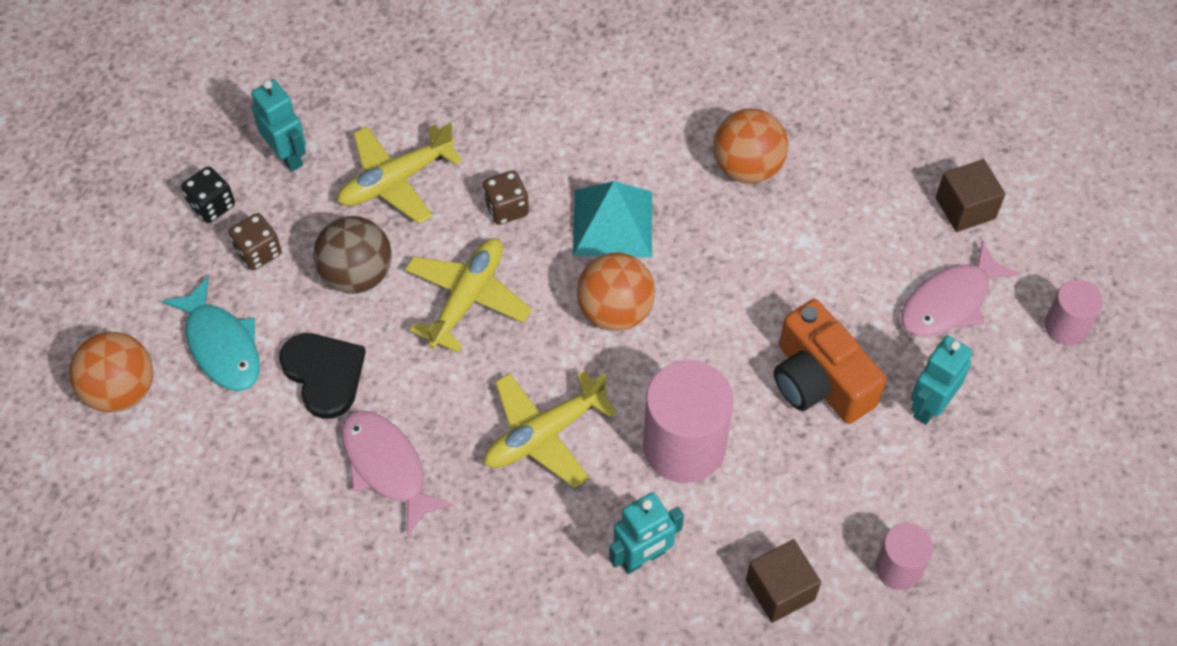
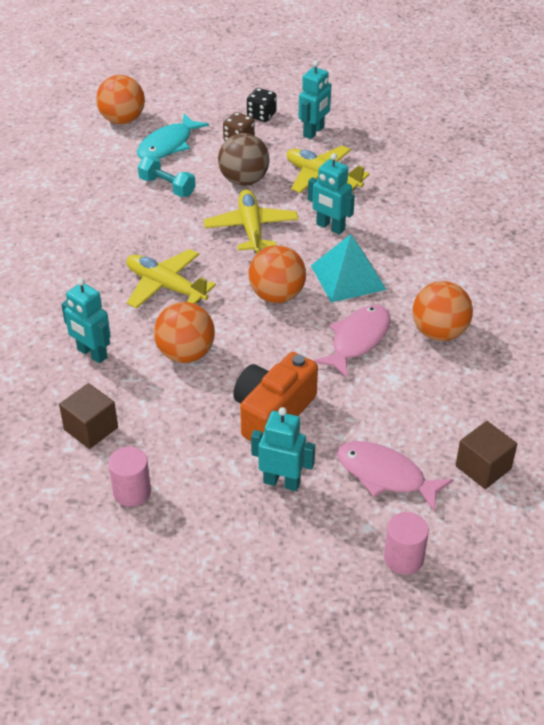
camera: 70 degrees right, 15 degrees down
(324, 374) = (167, 187): black heart -> turquoise dumbbell
(387, 467) = (114, 227): pink fish -> pink fish (357, 340)
(467, 298) = (251, 228): yellow plane -> yellow plane turned 105 degrees counterclockwise
(506, 208) = (330, 227): brown dice -> turquoise robot
(684, 446) = (186, 354): pink cylinder -> orange ball

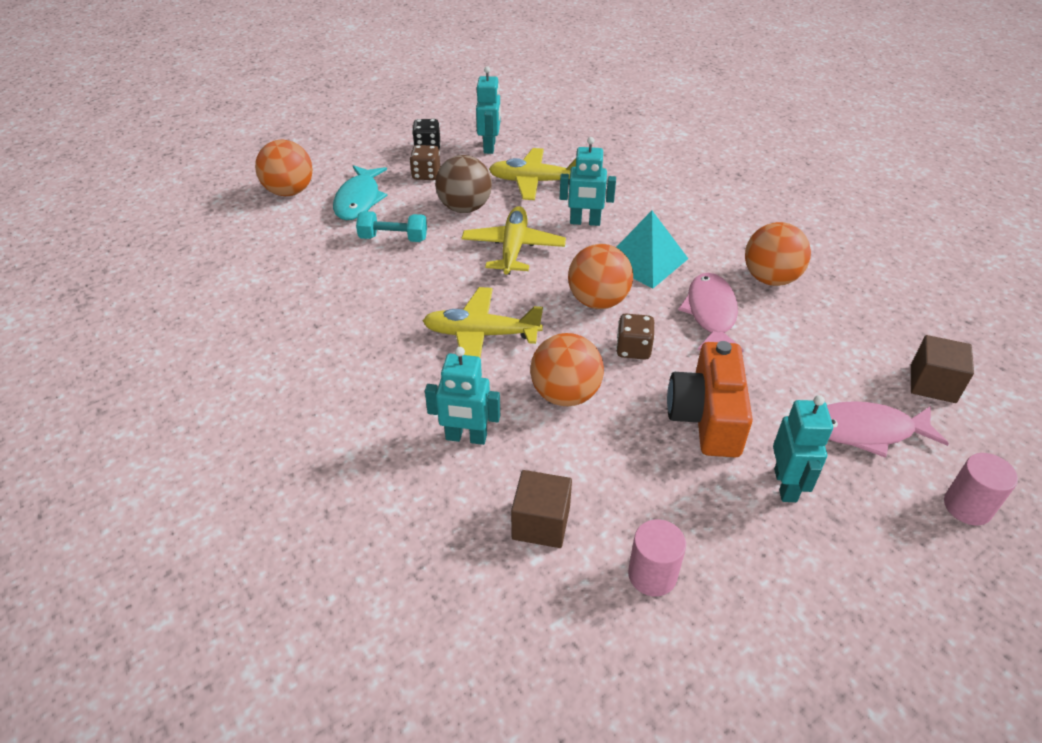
camera: 30 degrees left, 0 degrees up
(251, 228) = (513, 248): yellow plane -> yellow plane turned 45 degrees clockwise
(268, 342) = (633, 349): none -> brown dice
(282, 482) = (786, 485): turquoise robot -> turquoise robot turned 105 degrees clockwise

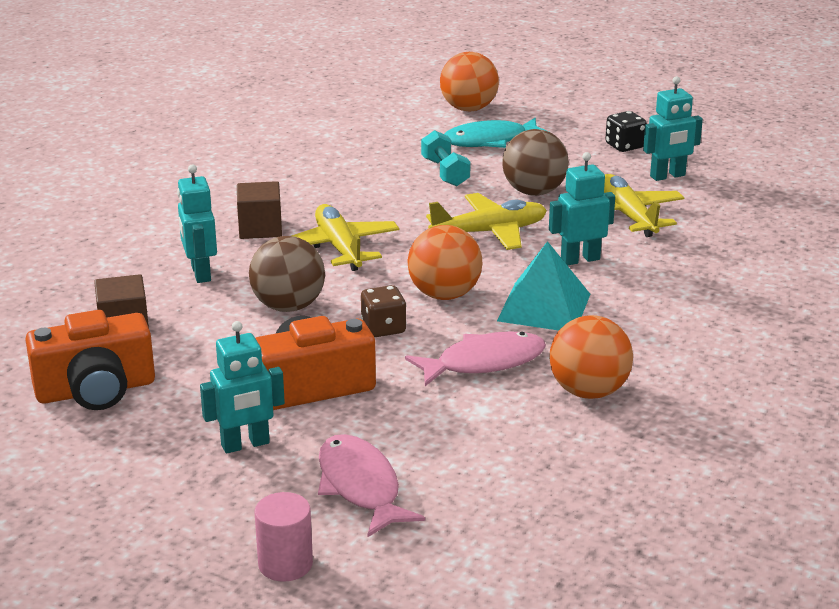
camera: 65 degrees right, 15 degrees down
(426, 174) = (572, 159): brown dice -> none
(565, 394) = (288, 306): orange ball -> brown ball
(585, 222) = (580, 259): turquoise robot -> turquoise robot turned 90 degrees clockwise
(652, 575) = (96, 390): pink cylinder -> orange camera
(932, 384) = (481, 528): brown cube -> brown cube (260, 228)

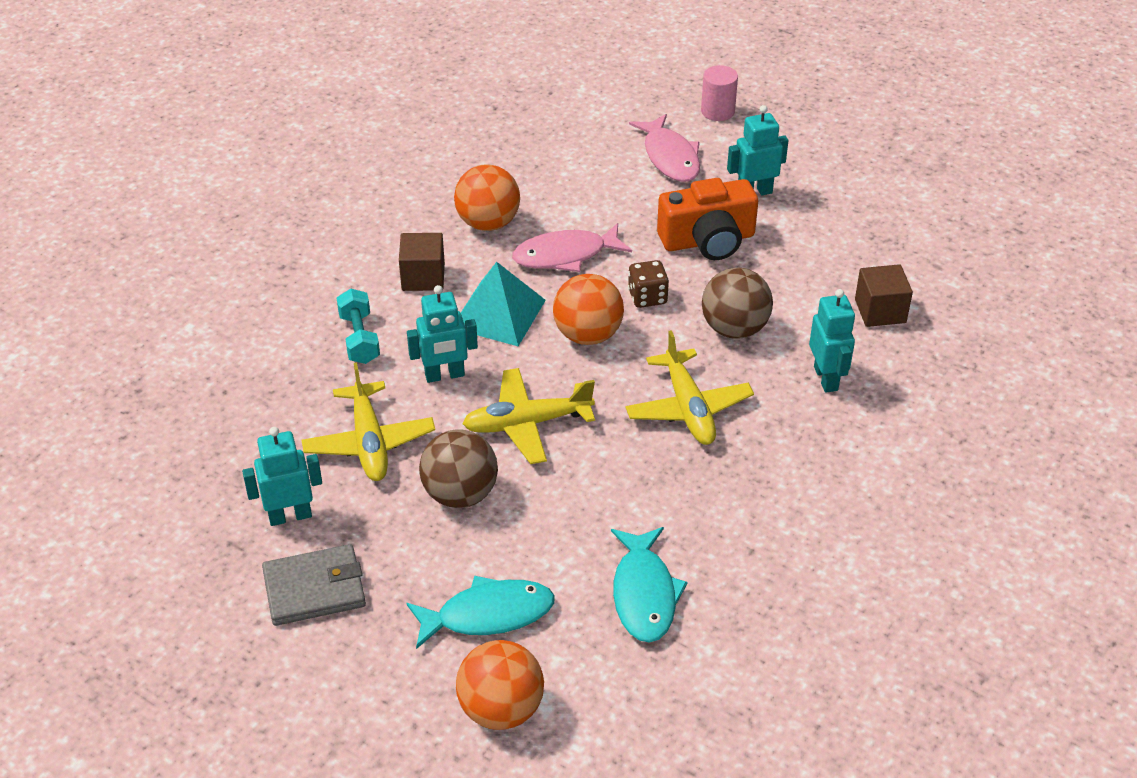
camera: 175 degrees left, 15 degrees up
(96, 390) = (882, 246): orange camera -> none
(260, 228) = (775, 446): brown cube -> brown cube (423, 277)
(375, 153) = (644, 594): none -> turquoise fish
(445, 172) = (559, 542): turquoise dumbbell -> turquoise dumbbell (359, 338)
(624, 146) = (314, 589): black dice -> grey wallet

